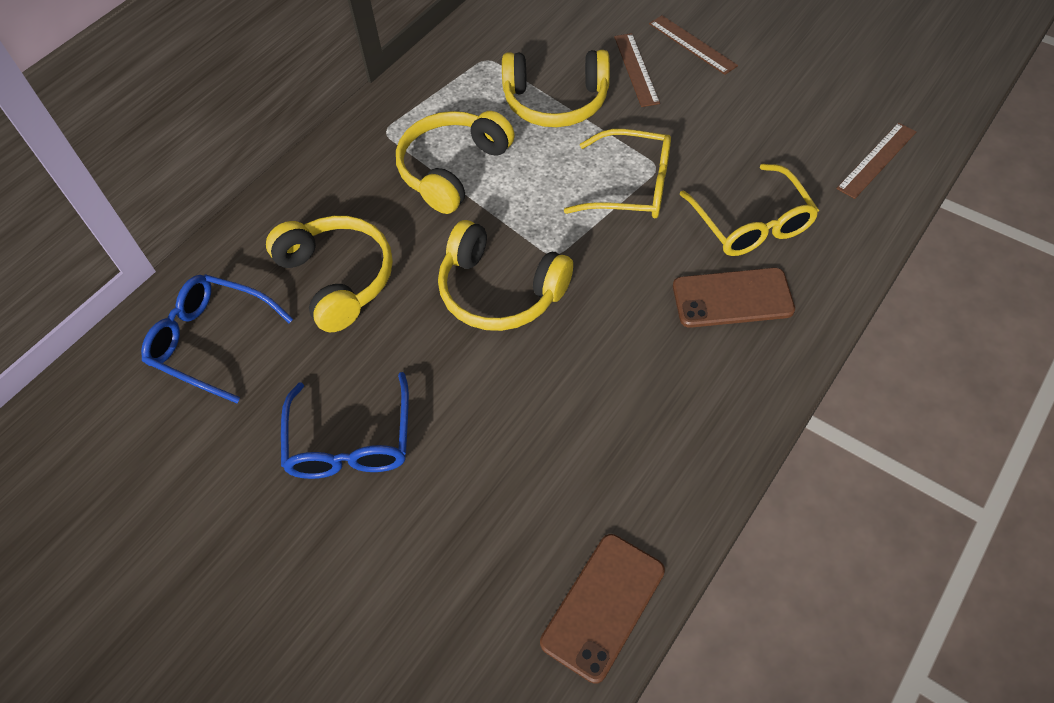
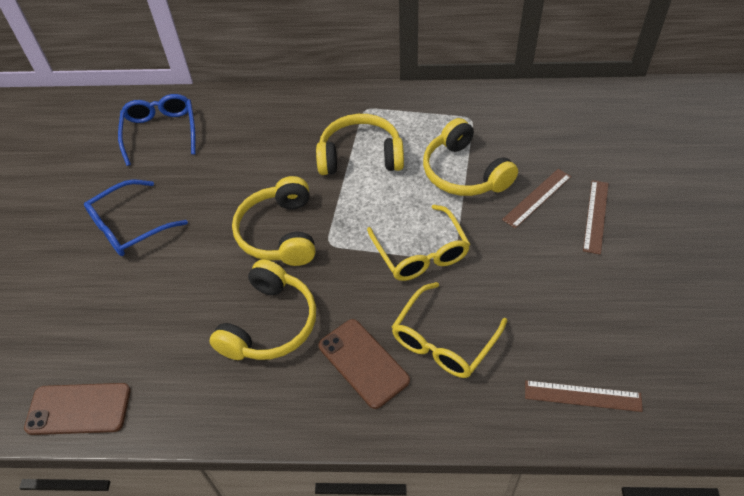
camera: 55 degrees right, 5 degrees down
(337, 279) = (237, 155): yellow headphones -> yellow headphones (269, 324)

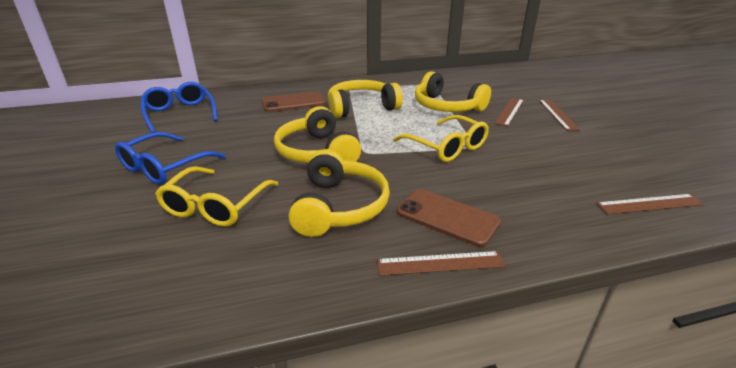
camera: 20 degrees left, 20 degrees down
(78, 409) = (135, 316): brown phone -> brown phone (293, 102)
(327, 418) = (440, 263): none -> brown ruler
(444, 340) = (507, 191): yellow glasses -> yellow glasses (216, 205)

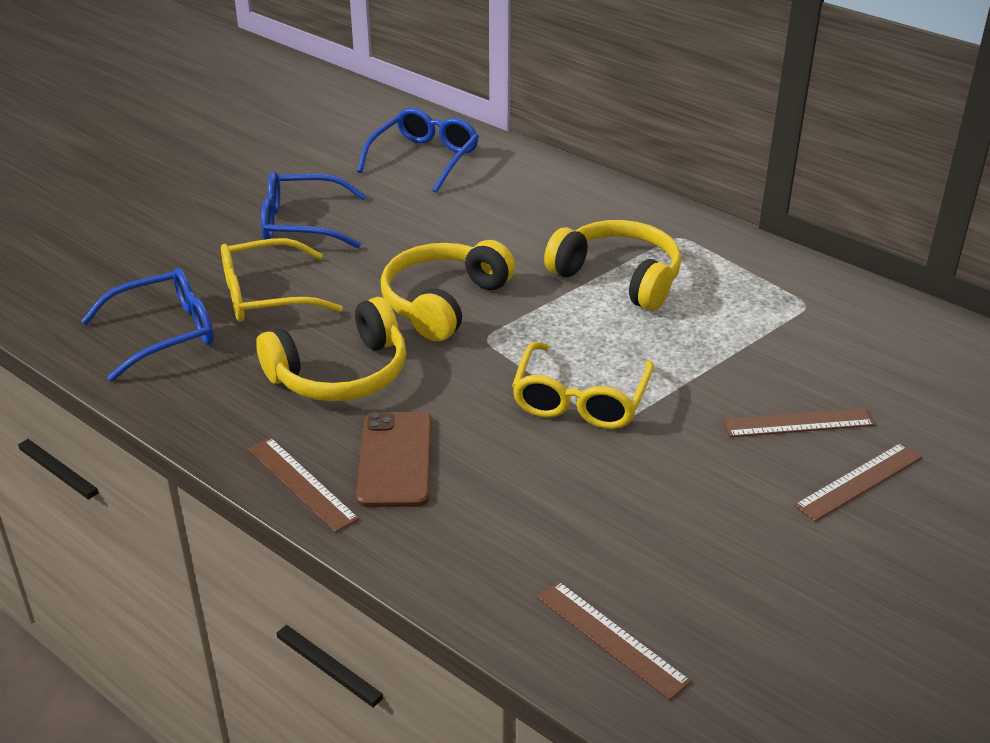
camera: 55 degrees right, 5 degrees up
(185, 269) = (163, 333): none -> blue glasses
(293, 102) = (561, 216): brown phone -> none
(447, 106) = (731, 352): yellow headphones -> none

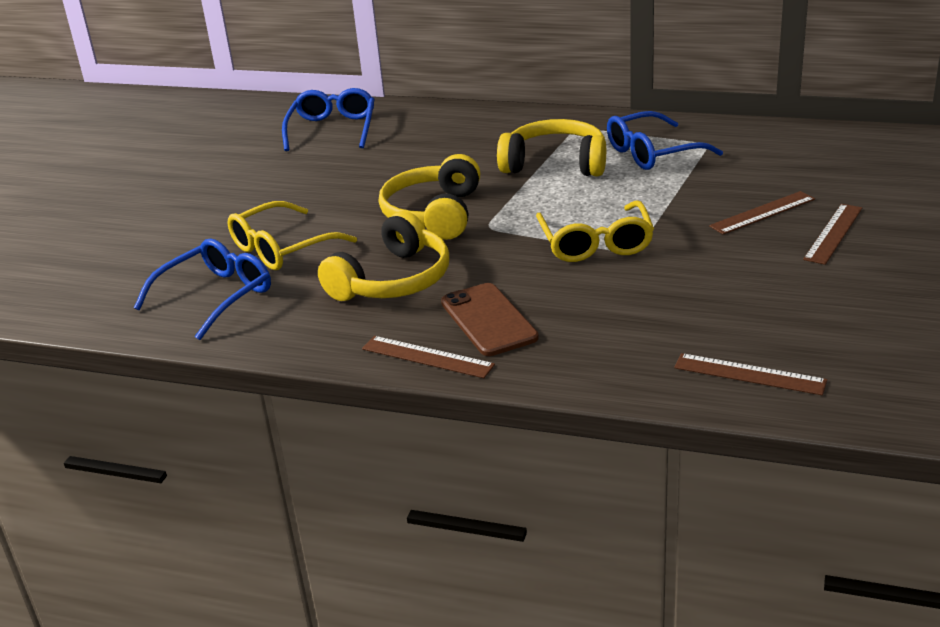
camera: 20 degrees left, 5 degrees down
(303, 224) = (269, 195): blue glasses -> blue glasses (653, 153)

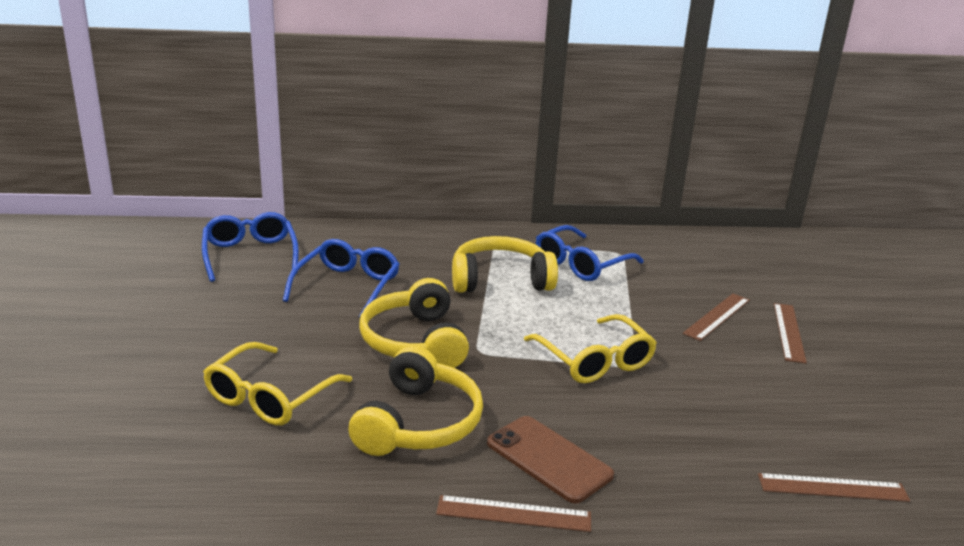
camera: 25 degrees left, 5 degrees down
(215, 297) = (221, 468): blue glasses -> blue glasses (347, 287)

